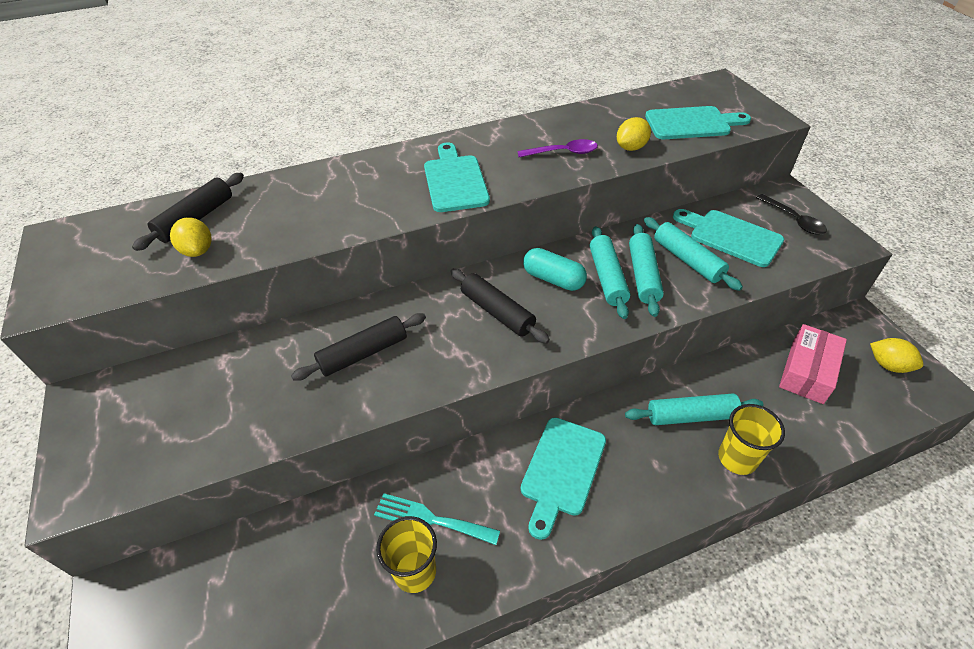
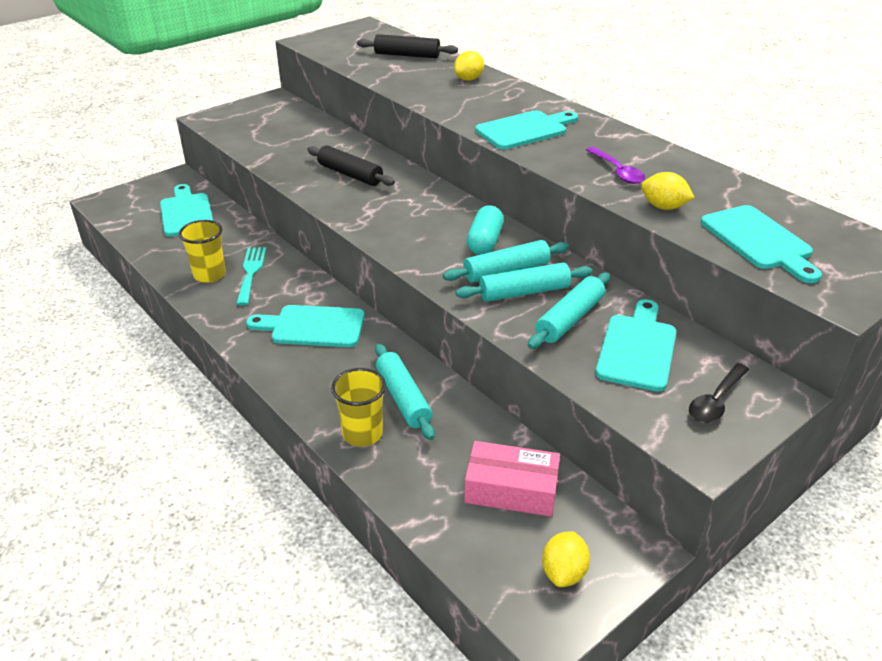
camera: 70 degrees right, 10 degrees down
(198, 251) = (374, 64): yellow lemon -> yellow lemon (469, 79)
(235, 588) = (186, 213): none -> turquoise cutting board
(497, 312) = (425, 221): black rolling pin -> none

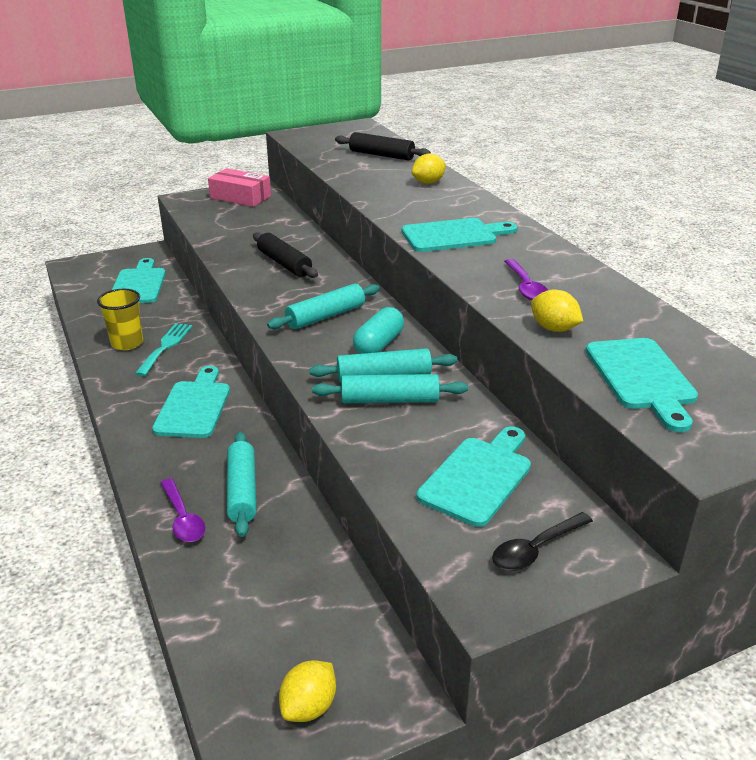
camera: 15 degrees right, 5 degrees down
(313, 327) = (194, 406): turquoise cutting board -> turquoise cutting board turned 75 degrees clockwise
(362, 433) = (183, 518): yellow cup -> purple spoon
(511, 489) = (301, 605): pink box -> pink box (240, 197)
(569, 319) = (422, 434): turquoise rolling pin -> turquoise rolling pin (326, 316)

